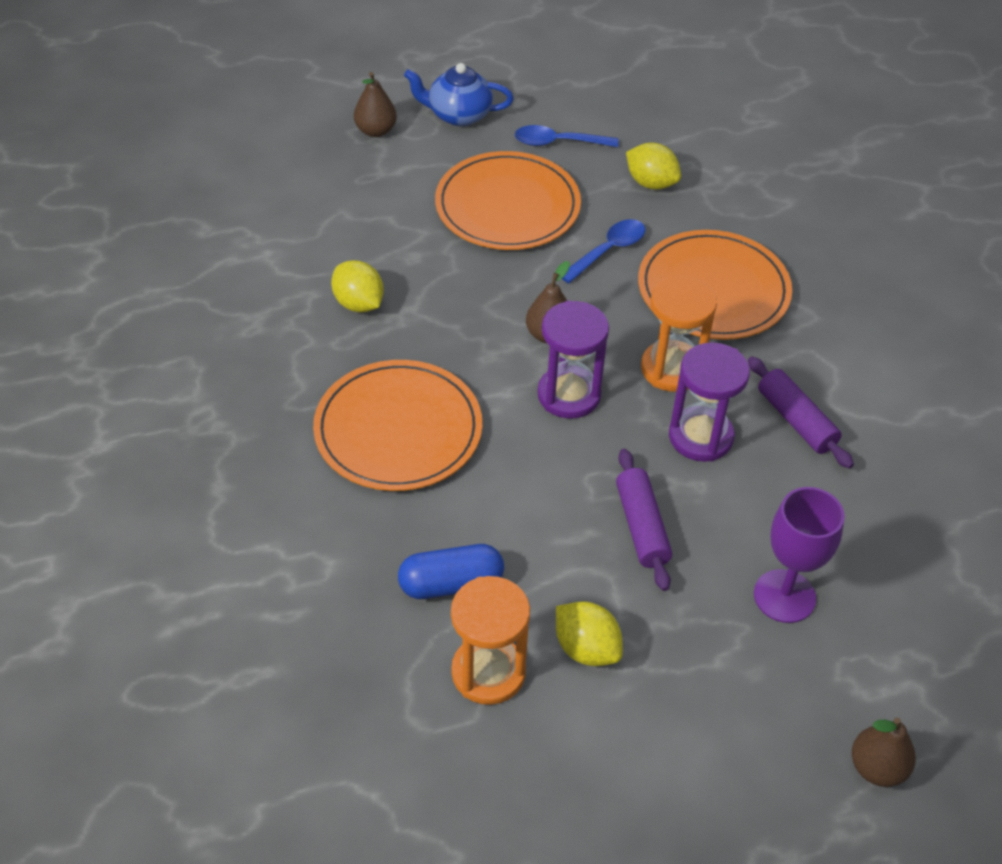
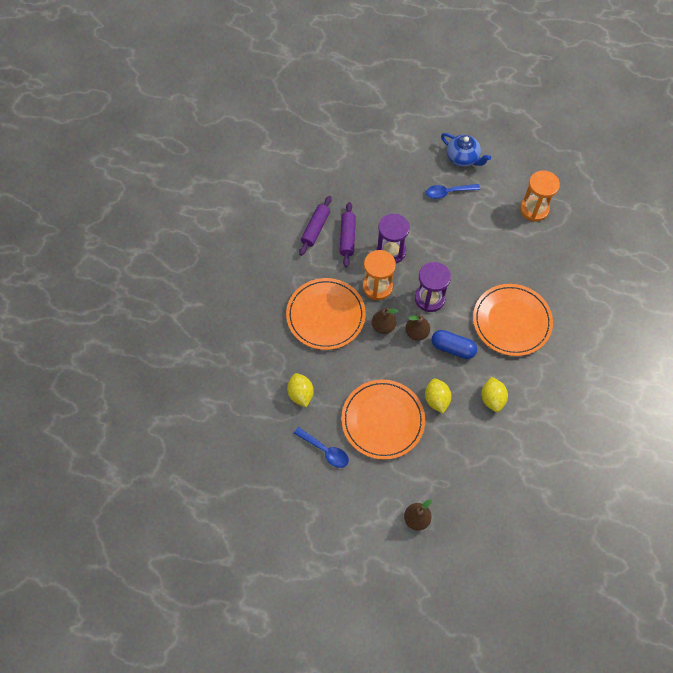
camera: 145 degrees left, 15 degrees up
(451, 584) = (528, 246): blue capsule -> blue capsule (453, 348)
(458, 115) = (363, 505): blue teapot -> blue teapot (463, 158)
(586, 648) = (495, 199): yellow lemon -> yellow lemon (436, 400)
(608, 251) = (355, 364): blue spoon -> blue spoon (448, 192)
(642, 526) = (442, 229): purple rolling pin -> purple rolling pin (315, 229)
(784, 596) = (412, 179): purple goblet -> none
(877, 768) = (429, 119): brown pear -> brown pear (383, 326)

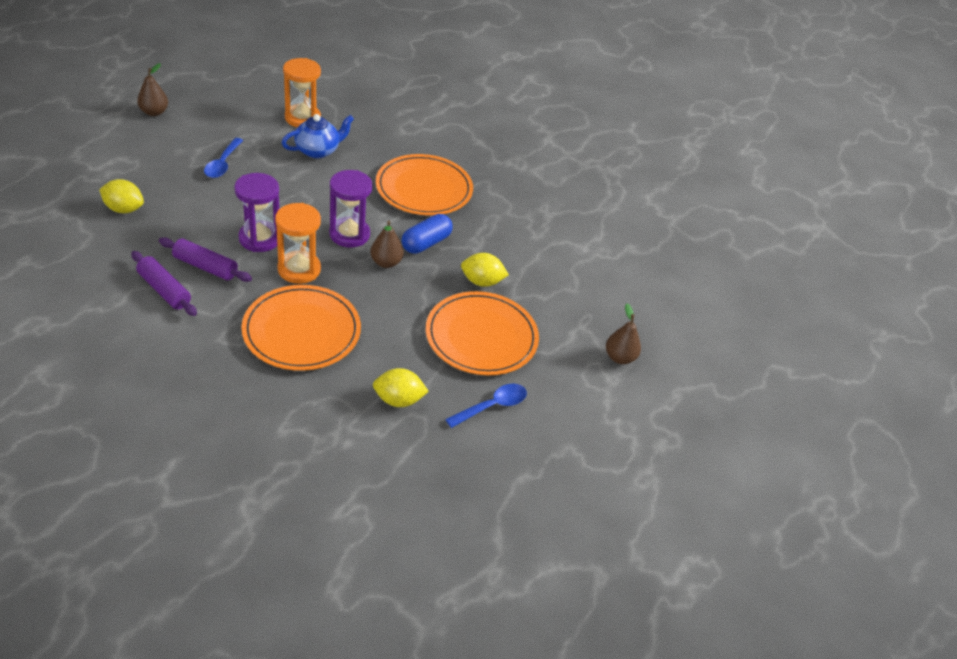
camera: 75 degrees left, 20 degrees down
(383, 326) = (357, 286): brown pear -> brown pear (154, 112)
(463, 158) = (188, 135): blue teapot -> blue teapot (318, 150)
(492, 399) = (506, 240): yellow lemon -> yellow lemon (124, 209)

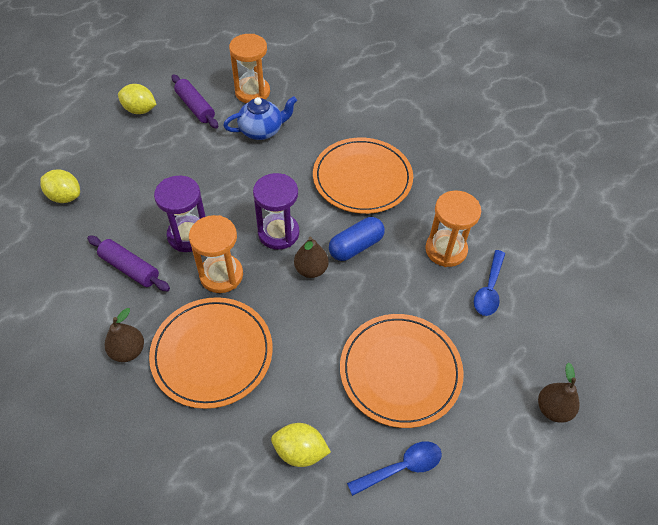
camera: 15 degrees right, 10 degrees up
(154, 112) = (113, 85): brown pear -> brown pear (128, 351)
(164, 290) = (85, 295): purple rolling pin -> purple rolling pin (195, 107)
(223, 164) = (167, 145): blue spoon -> blue spoon (489, 289)
(482, 282) = (409, 298): yellow lemon -> yellow lemon (140, 110)
(510, 243) = (446, 250): none -> orange hourglass

